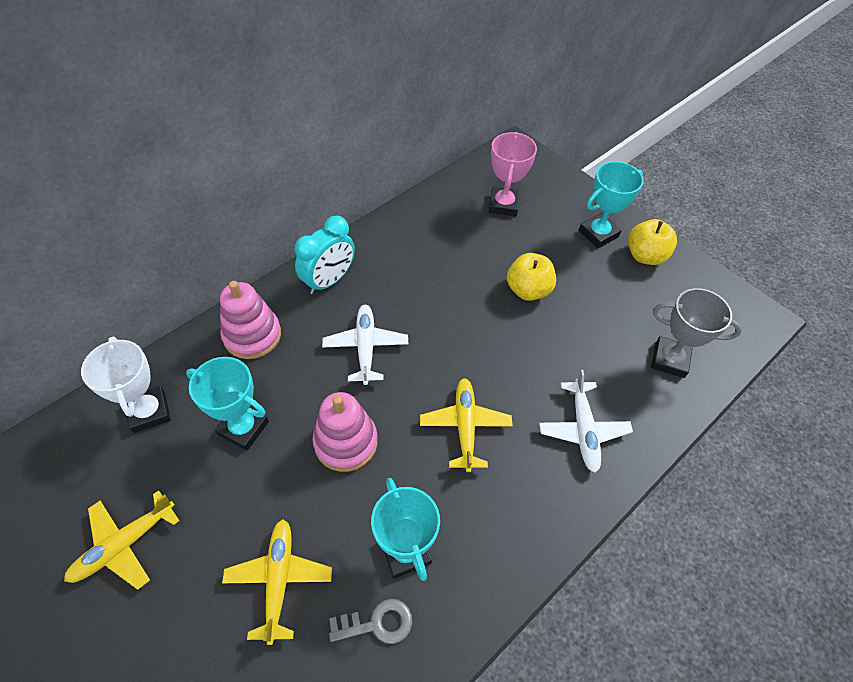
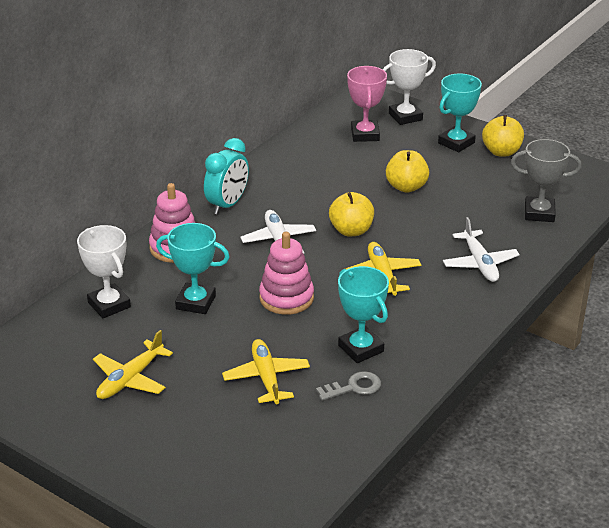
camera: 10 degrees left, 20 degrees down
(450, 346) = (351, 230): none -> yellow apple
(552, 187) = (405, 117): none -> white trophy

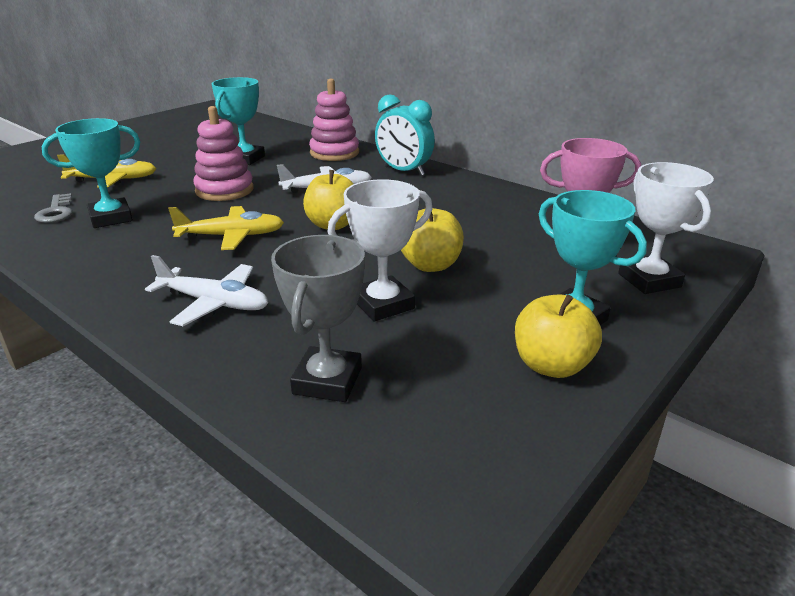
camera: 95 degrees right, 5 degrees down
(109, 305) = (263, 135): white trophy -> white trophy (383, 304)
(130, 379) = (163, 141): yellow plane -> none
(480, 263) = (214, 303): white plane -> white plane turned 150 degrees counterclockwise

